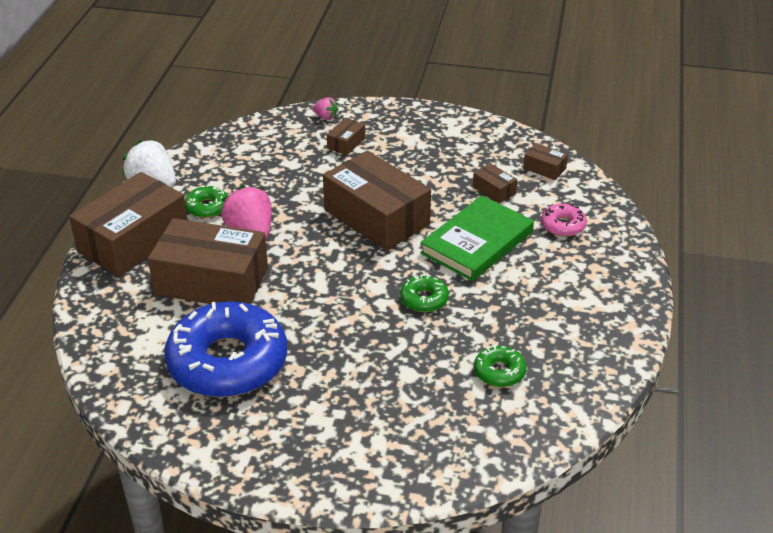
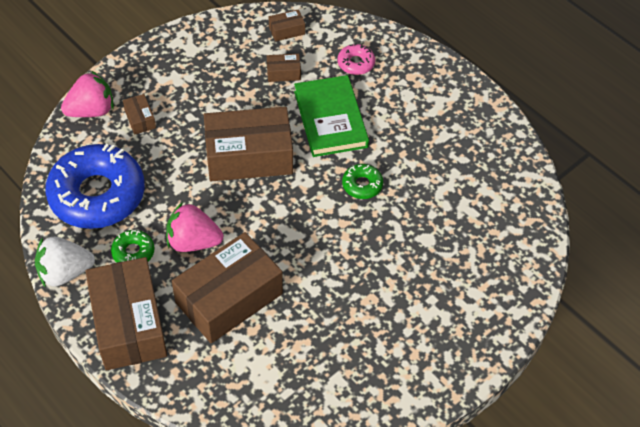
camera: 55 degrees left, 15 degrees up
(228, 362) = (328, 336): blue donut -> blue donut (97, 195)
(326, 117) = (91, 110): pink strawberry -> pink strawberry, size x1.99
(499, 372) = (464, 190): green donut -> none

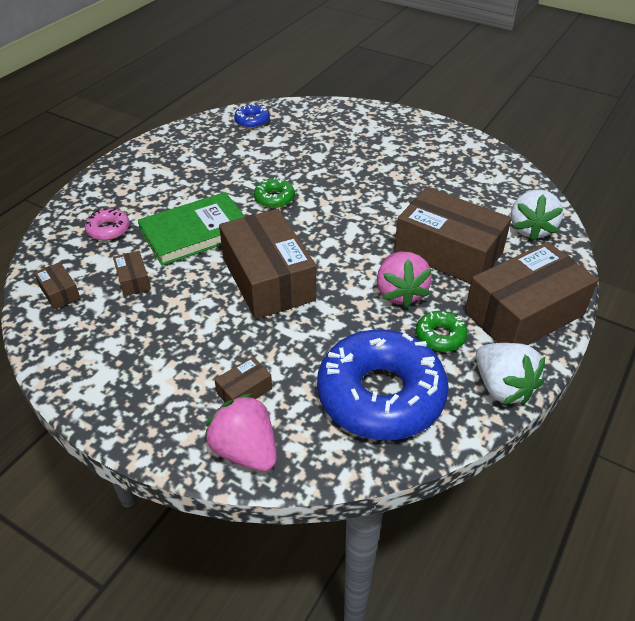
camera: 105 degrees left, 10 degrees down
(234, 386) = (531, 229): none -> white strawberry
(514, 196) = (252, 121): none -> blue donut

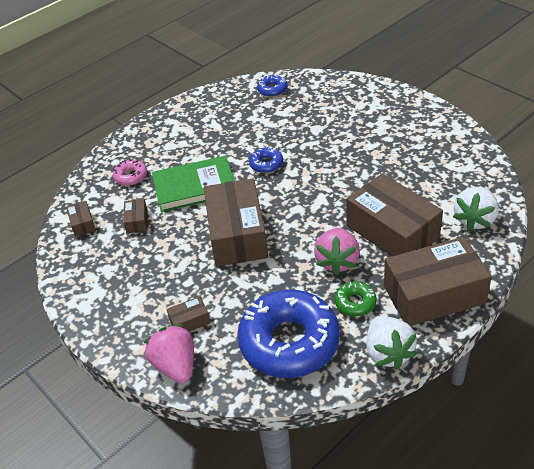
camera: 20 degrees right, 0 degrees up
(274, 198) = (266, 164): green donut -> blue donut

